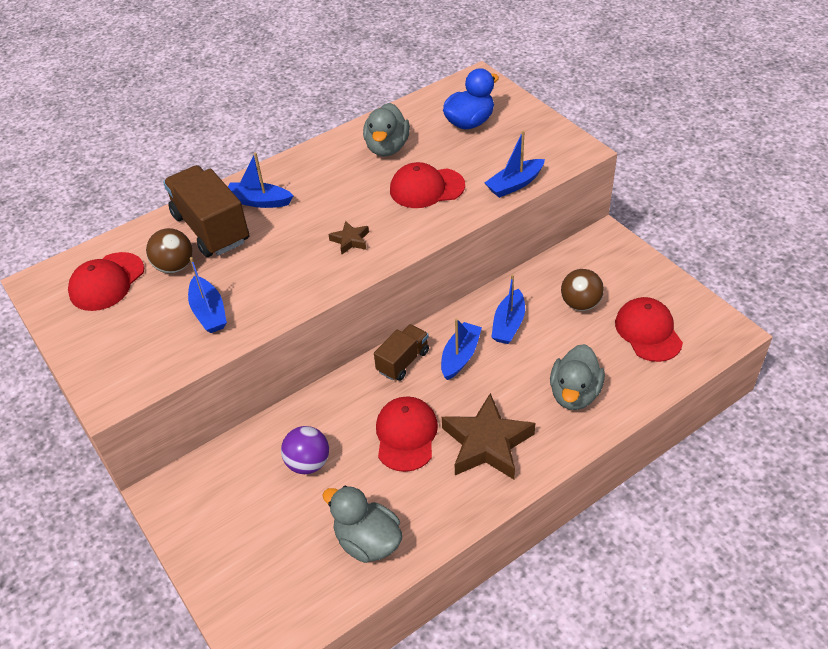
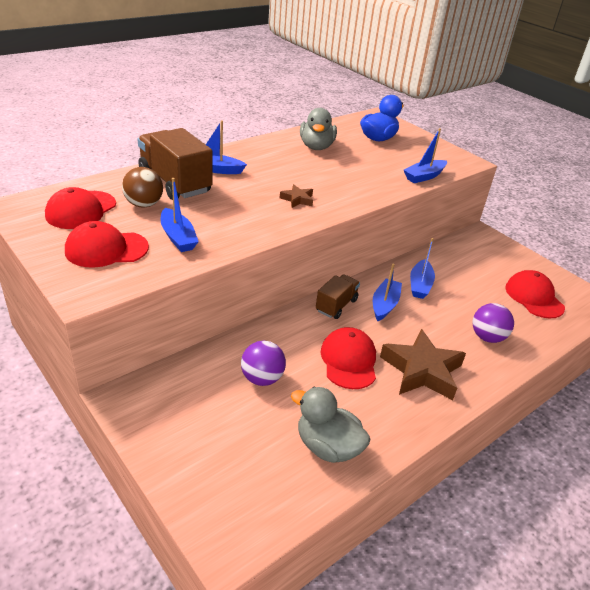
camera: 10 degrees left, 10 degrees down
(426, 188) = (354, 173): red cap -> red cap (106, 249)
(574, 394) = (487, 337): grey duck -> purple ball
(580, 304) = (474, 275): brown ball -> none

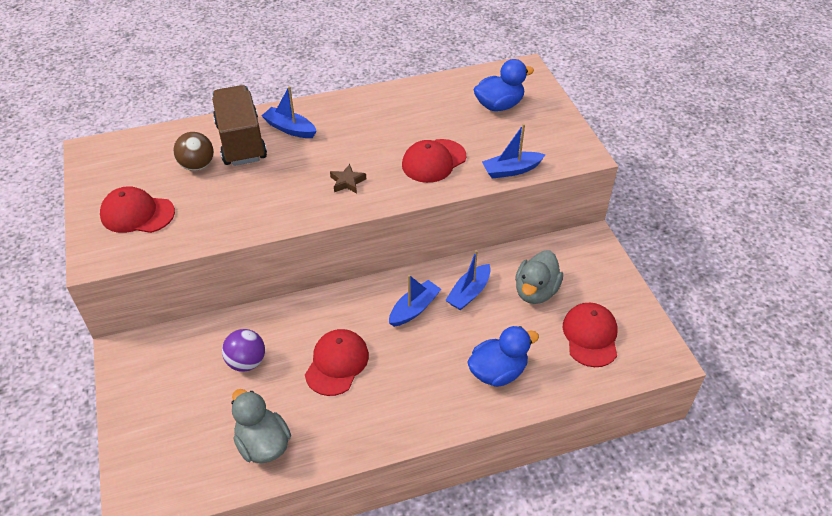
camera: 25 degrees right, 10 degrees up
(81, 210) = (140, 164): red cap -> red cap (433, 161)
(178, 237) = (205, 211): blue boat -> none
(316, 147) = (417, 110): grey duck -> grey duck (536, 291)
(336, 305) = (364, 299): brown truck -> none
(422, 371) = (401, 392): brown star -> none
(487, 337) = (498, 372): purple ball -> blue duck

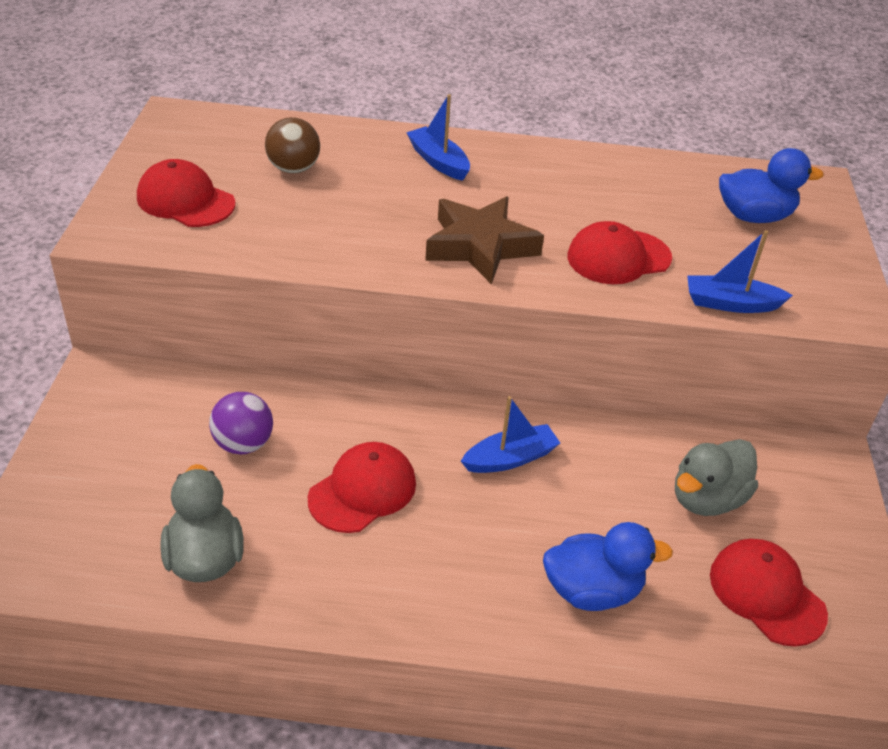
camera: 20 degrees right, 5 degrees down
(241, 141) = (366, 158): brown truck -> none
(347, 182) = (480, 246): brown star -> brown star, size x2.13
(469, 293) = (602, 465): blue boat -> none
(590, 336) = (766, 594): red cap -> red cap turned 60 degrees counterclockwise

